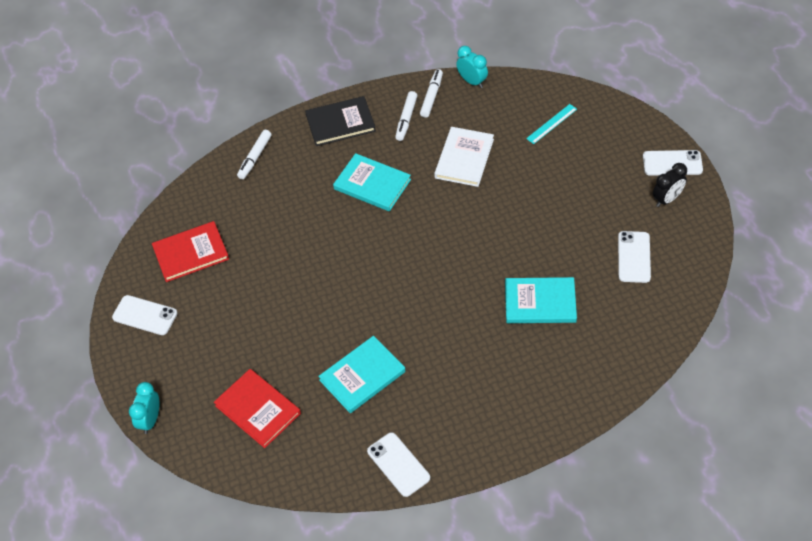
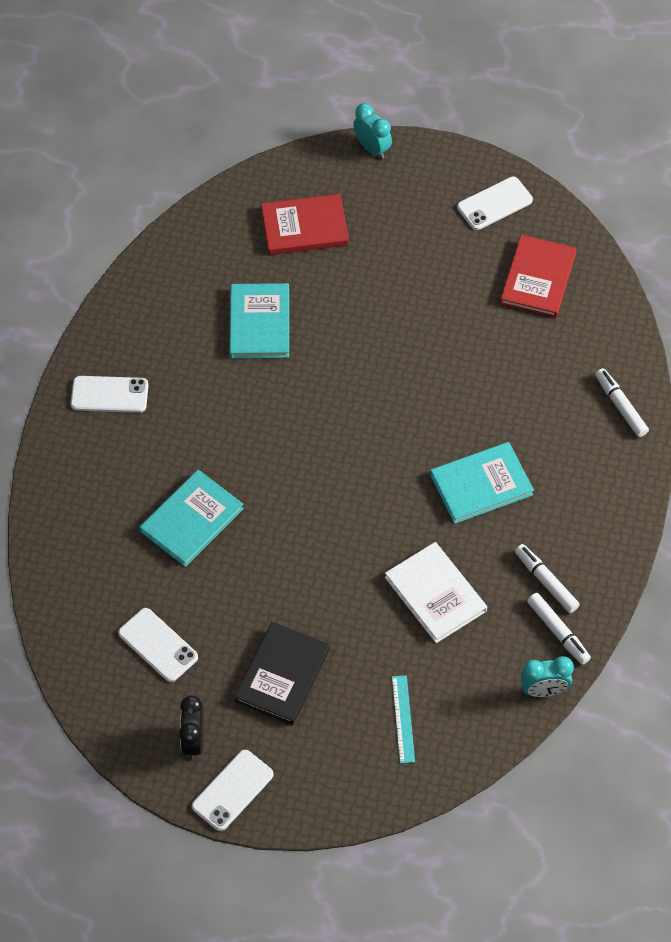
camera: 125 degrees right, 5 degrees up
(340, 123) = (599, 515): black book -> black book (282, 675)
(398, 464) = (146, 291): white phone -> white phone (109, 395)

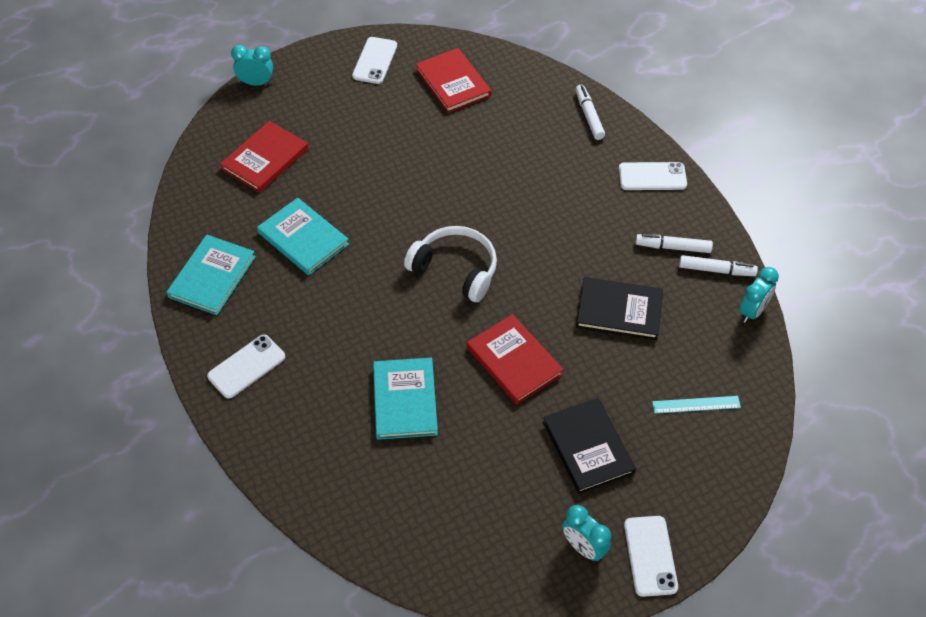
camera: 45 degrees left, 5 degrees down
(158, 645) = (481, 505): white phone -> white phone (652, 177)
(193, 740) = (583, 547): black clock -> turquoise clock
(306, 561) = (514, 361): none -> red book
(347, 449) = (455, 269): none -> white headphones
(403, 719) = (696, 404): turquoise ruler -> turquoise ruler turned 45 degrees counterclockwise
(435, 594) = (619, 311): white book -> black book
(481, 485) = (565, 223): turquoise book -> turquoise book (212, 277)
(620, 406) = (589, 116): white marker -> white marker turned 60 degrees clockwise

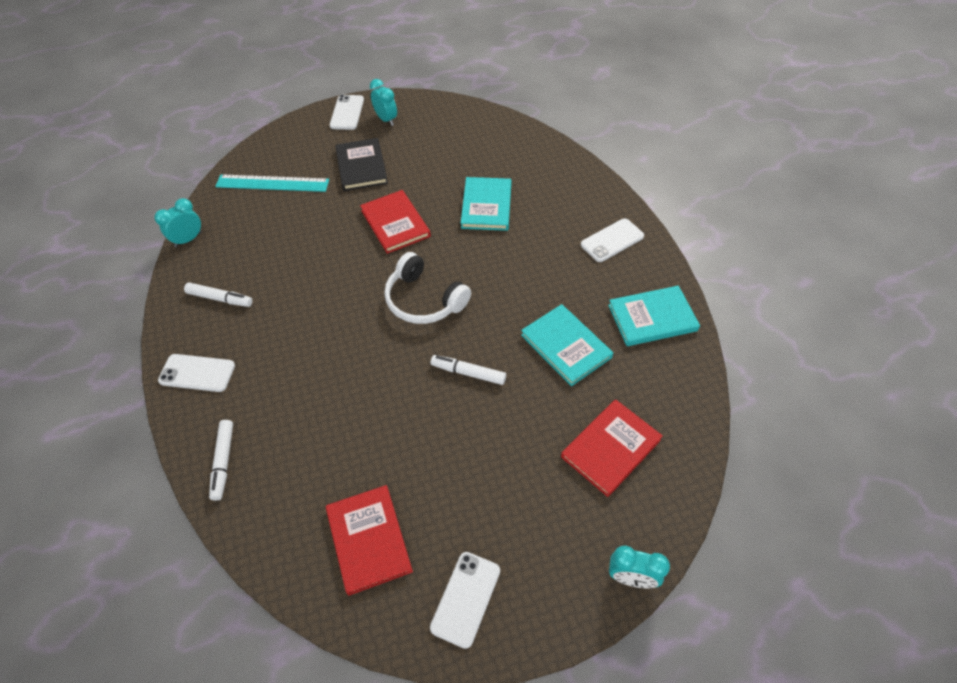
camera: 170 degrees left, 0 degrees up
(212, 277) = (652, 318): turquoise book -> turquoise book turned 45 degrees clockwise
(619, 311) = (295, 251): black book -> none
(696, 404) = (272, 183): turquoise ruler -> turquoise ruler, size x1.72
(716, 270) = (195, 275): white marker -> white marker (468, 373)

